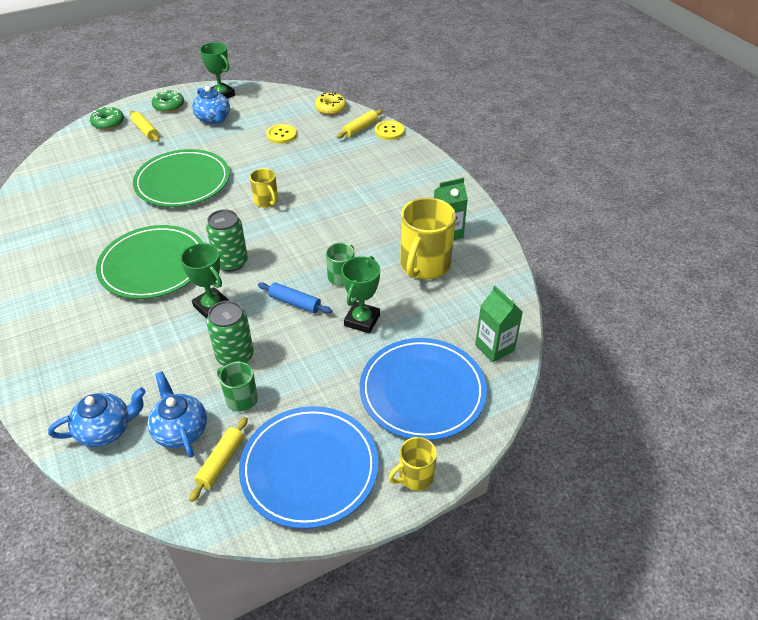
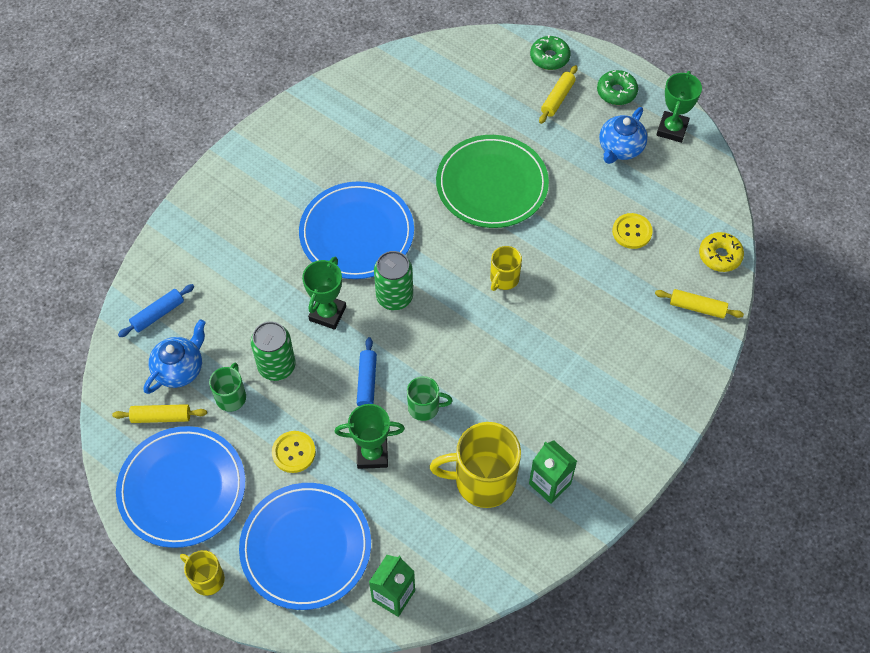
camera: 65 degrees right, 15 degrees up
(106, 430) = (158, 314): blue teapot -> blue rolling pin
(153, 265) = (357, 233): green plate -> blue plate
(389, 131) = (712, 342): yellow button -> yellow button (293, 452)

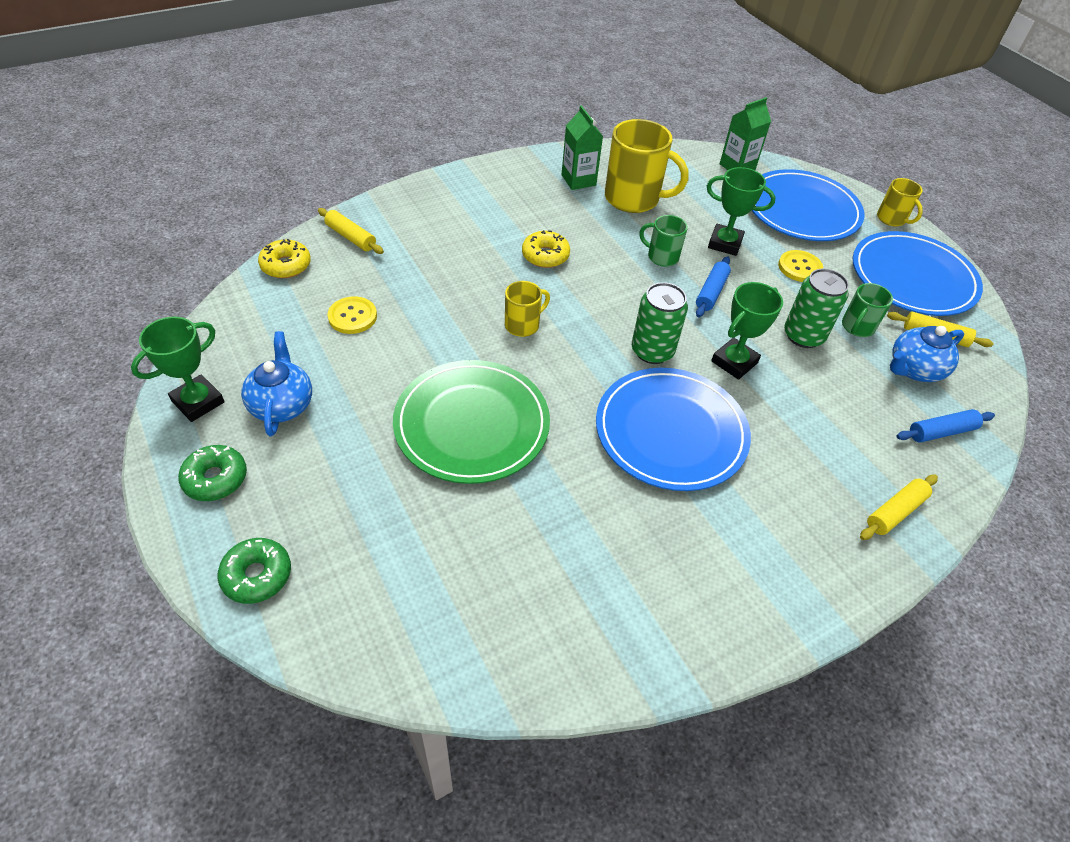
camera: 160 degrees left, 10 degrees down
(526, 361) = (545, 255): none -> yellow donut
(557, 98) = (301, 503): yellow rolling pin -> yellow rolling pin (895, 512)
(620, 148) = (282, 404): blue teapot -> blue teapot turned 60 degrees counterclockwise

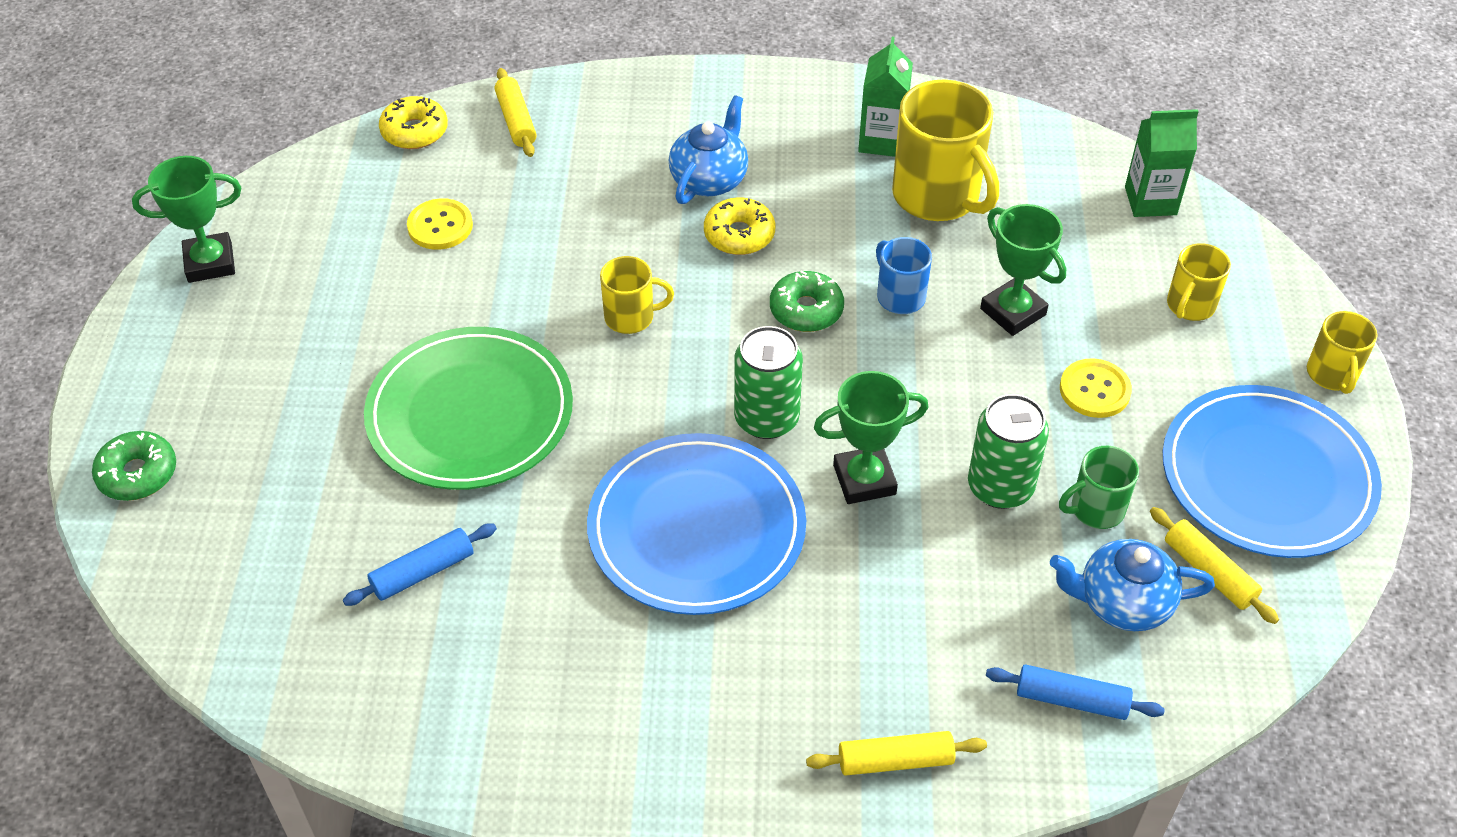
camera: 35 degrees right, 0 degrees up
(215, 479) = (169, 355): green donut -> green donut (806, 310)
(282, 404) = (289, 302): blue teapot -> blue teapot (709, 179)
(662, 257) = (899, 296): green mug -> blue mug
(711, 292) = (923, 374): blue rolling pin -> blue rolling pin (423, 572)
(802, 210) = (1190, 306): blue plate -> yellow mug

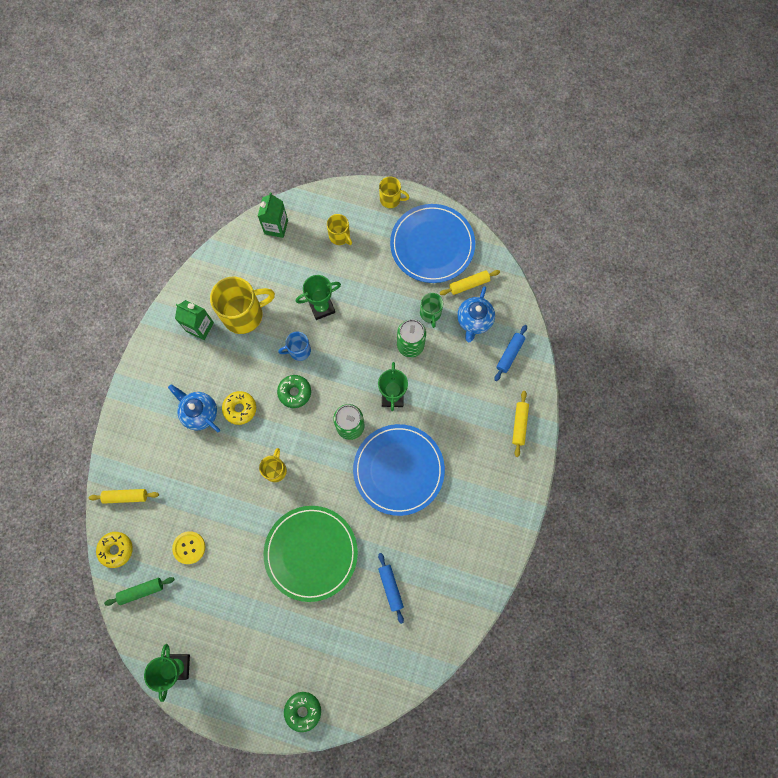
camera: 75 degrees left, 25 degrees up
(345, 181) = (141, 591): none -> green rolling pin
(1094, 390) = (373, 291): yellow button -> none

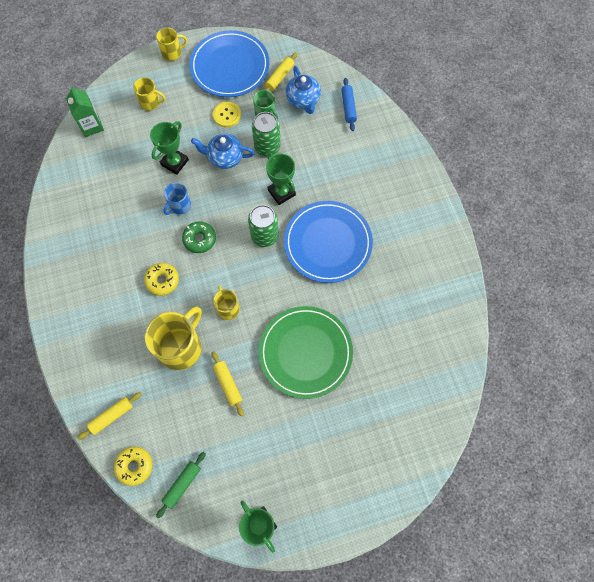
camera: 35 degrees left, 5 degrees down
(189, 547) = (199, 419): yellow button -> yellow button (227, 115)
(199, 413) = (129, 306): blue teapot -> blue teapot (225, 157)
(200, 327) = (81, 239): green carton -> none
(244, 314) = (112, 207): yellow mug -> yellow mug (181, 347)
(303, 710) = (392, 481): green donut -> none
(391, 587) = (389, 334): blue rolling pin -> none
(519, 424) = (394, 151): yellow rolling pin -> yellow rolling pin (228, 384)

